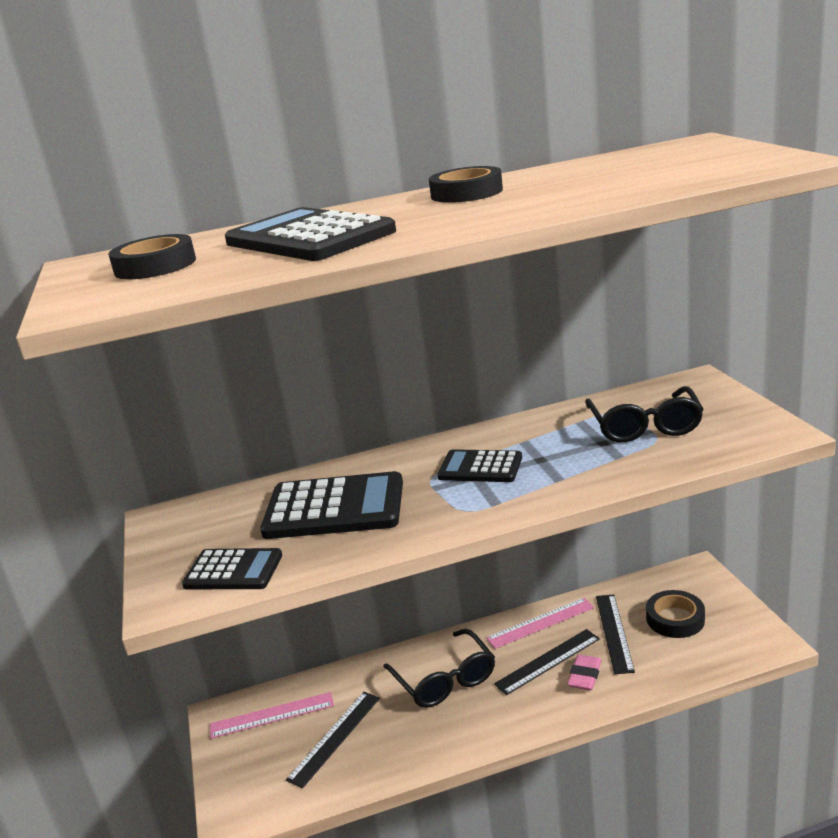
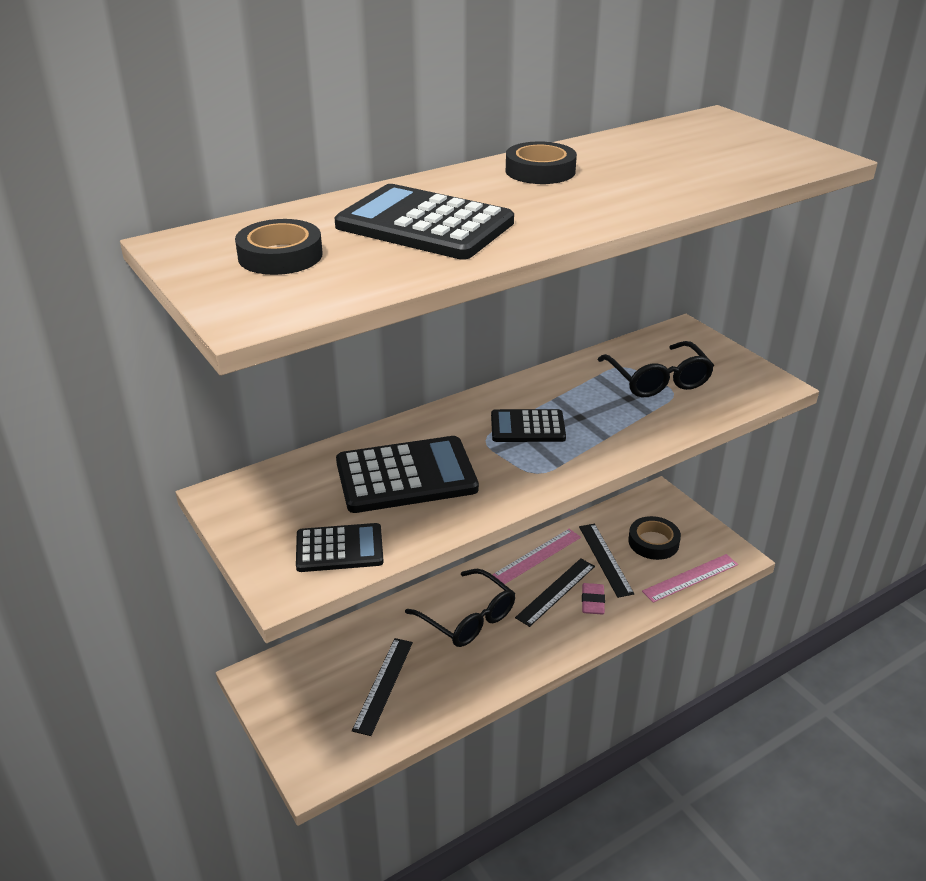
camera: 20 degrees left, 10 degrees up
(272, 715) = (311, 671): pink ruler -> pink ruler (690, 578)

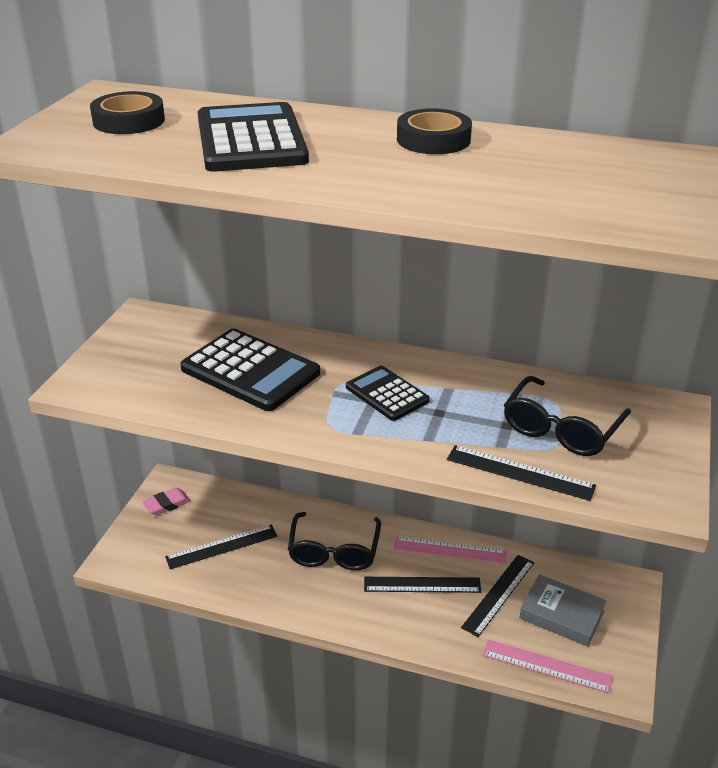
camera: 50 degrees right, 0 degrees up
(339, 549) = (136, 385): black calculator -> none
(592, 602) = (437, 614): pink eraser -> pink eraser (167, 504)
(653, 542) = (561, 615): black tape -> grey book
(686, 420) = (520, 472): none -> black ruler

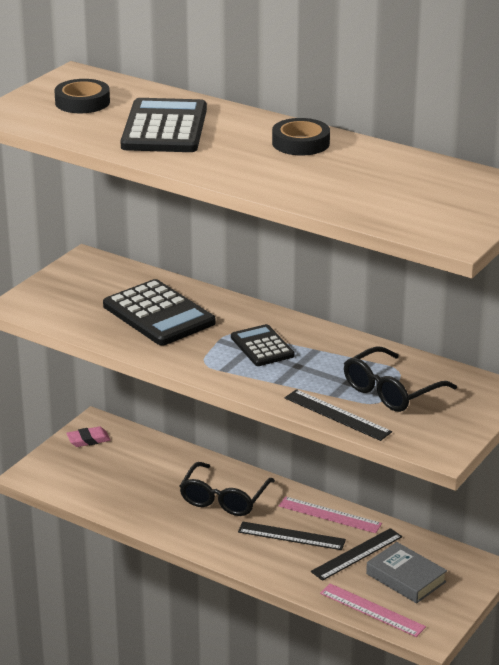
camera: 15 degrees right, 5 degrees down
(222, 546) = (126, 479): black ruler -> none

